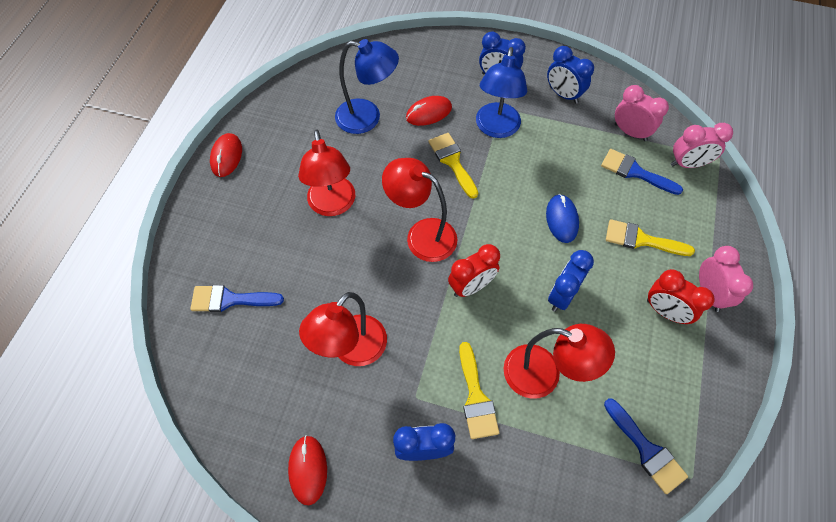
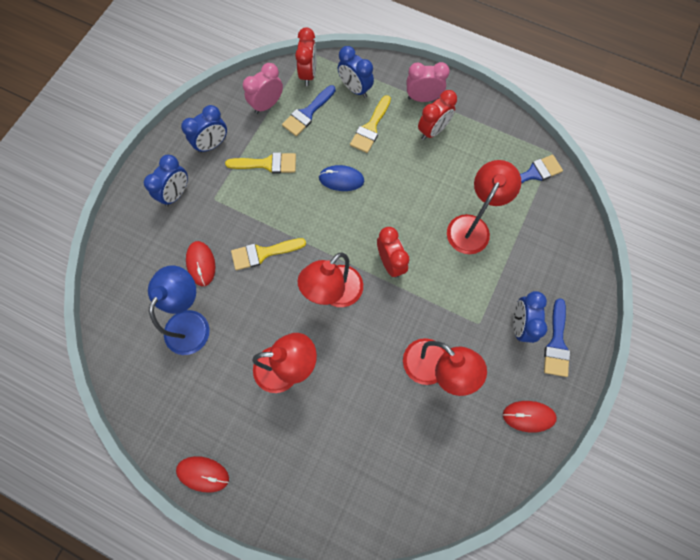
camera: 80 degrees left, 10 degrees up
(230, 299) = (370, 476): blue brush -> blue brush (556, 343)
(476, 397) = (483, 278): yellow brush -> yellow brush (267, 164)
(496, 128) = (235, 208): blue lamp -> none
(562, 295) = (409, 197): blue clock -> blue clock (355, 89)
(688, 164) = (308, 74): pink clock -> red clock

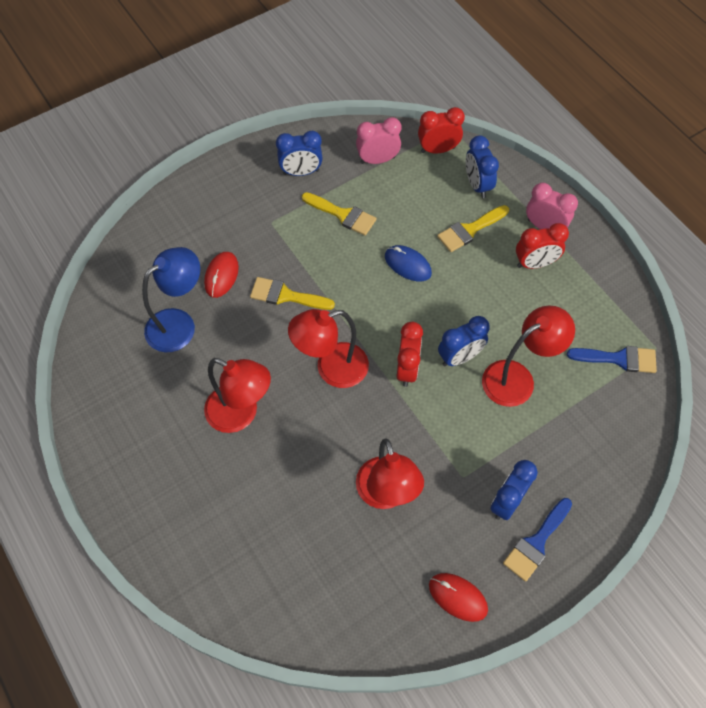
camera: 30 degrees right, 10 degrees down
(176, 194) = (239, 201): blue clock -> blue clock (459, 357)
(203, 474) = (104, 465): red mouse -> none
(307, 113) = (413, 186): blue brush -> none
(308, 74) = (438, 149): red clock -> red clock turned 135 degrees counterclockwise

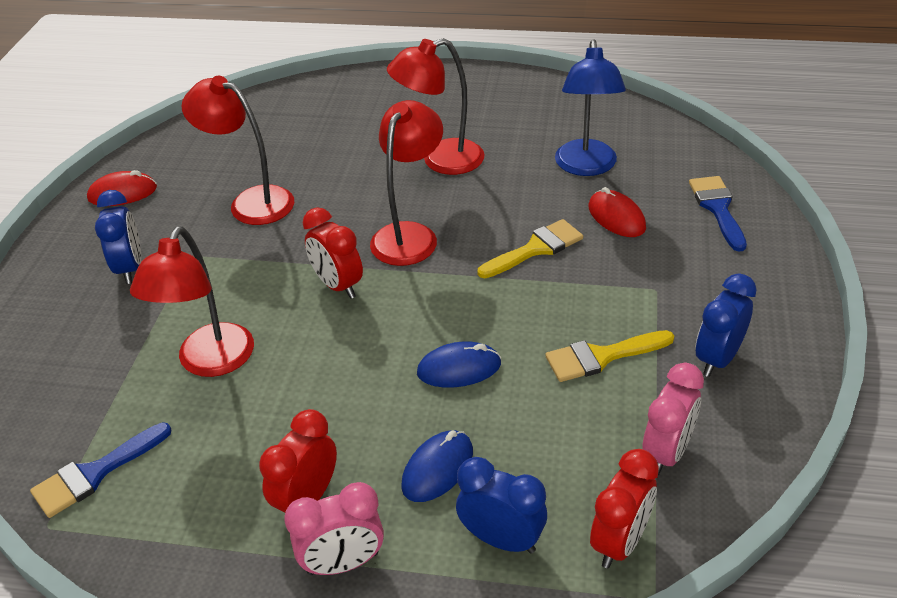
camera: 135 degrees right, 20 degrees down
(459, 357) = (294, 333): blue clock -> none
(470, 230) = (437, 469): yellow brush -> blue mouse
(536, 542) = (76, 263): blue brush -> blue brush (718, 208)

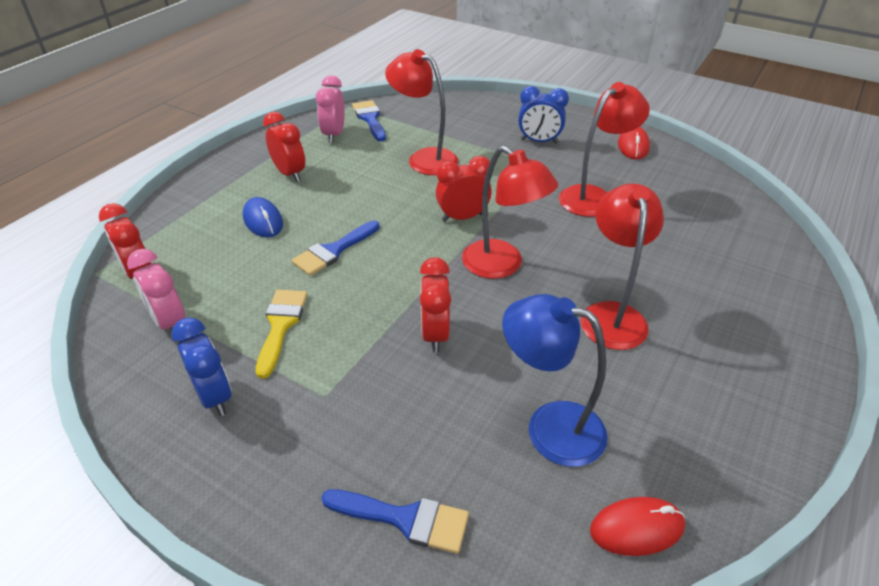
camera: 110 degrees right, 0 degrees up
(343, 563) = (239, 177): pink clock -> pink clock (334, 135)
(459, 369) = (333, 251): blue mouse -> blue brush
(501, 539) = (193, 230): blue clock -> none
(535, 249) = (435, 334): yellow brush -> red clock
(616, 217) = (445, 413): red mouse -> red mouse (636, 528)

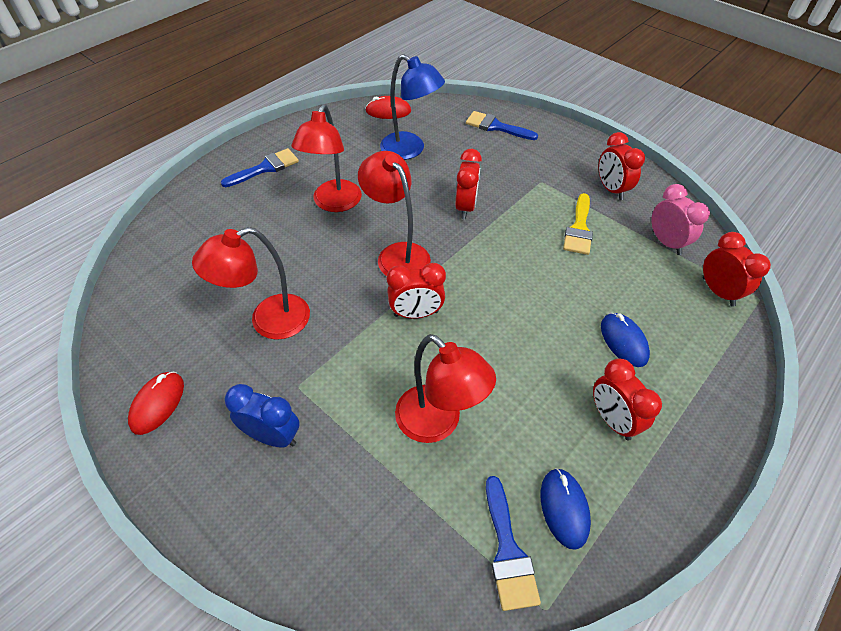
camera: 170 degrees left, 10 degrees up
(214, 396) = (611, 189): blue clock -> red clock
(333, 251) = (545, 291): blue brush -> blue brush (265, 168)
(334, 135) = (564, 508): pink clock -> blue mouse

